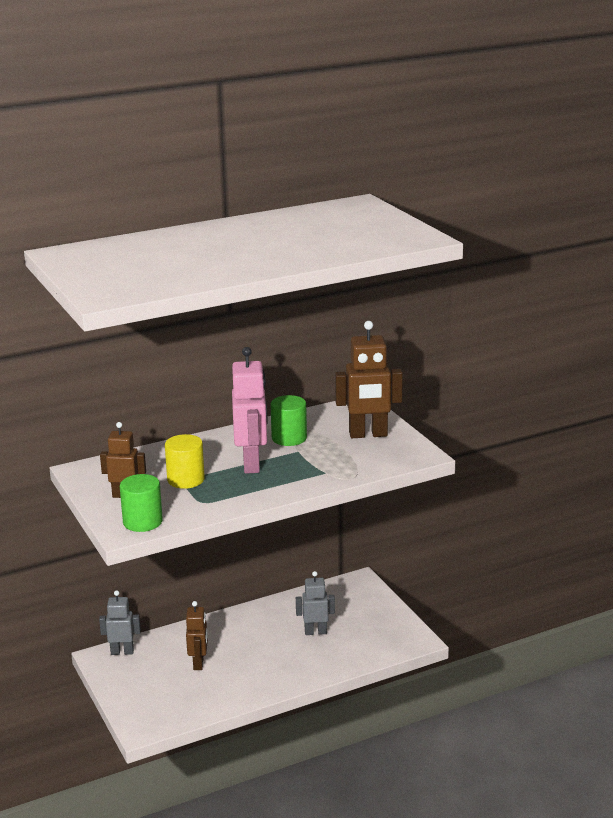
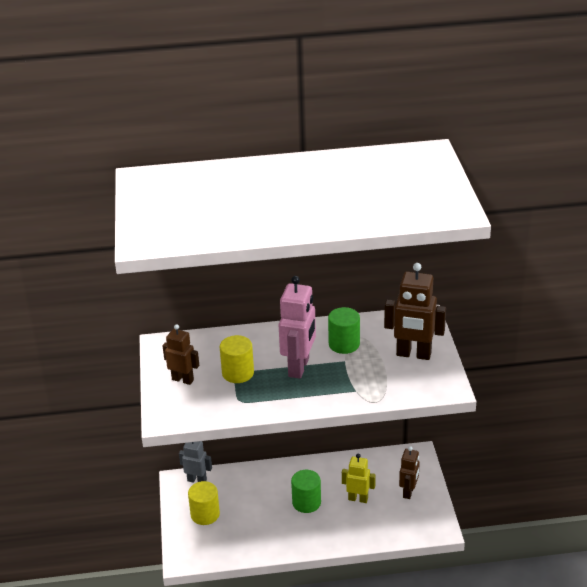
camera: 20 degrees right, 10 degrees up
(142, 522) = (183, 412): green cylinder -> green cylinder (306, 502)
(147, 681) = (205, 514): none -> yellow cylinder
(199, 663) = (251, 507): brown robot -> brown robot (408, 492)
(315, 632) = (358, 499): grey robot -> yellow robot

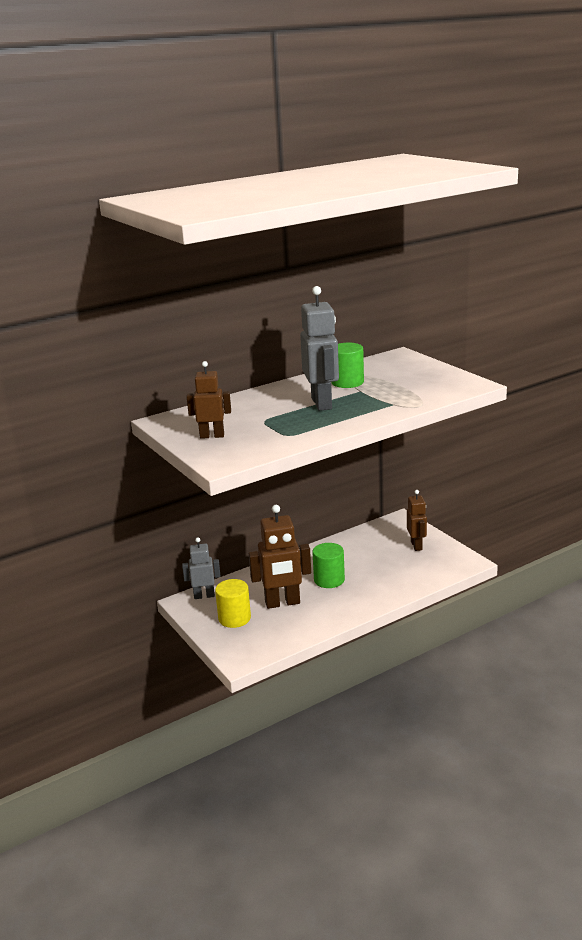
camera: 25 degrees left, 10 degrees down
(238, 373) = (265, 419): yellow cylinder -> none
(299, 367) = (322, 403): pink robot -> grey robot
(358, 499) = (375, 563): yellow robot -> none
(413, 354) = (418, 374): brown robot -> brown robot (282, 603)

